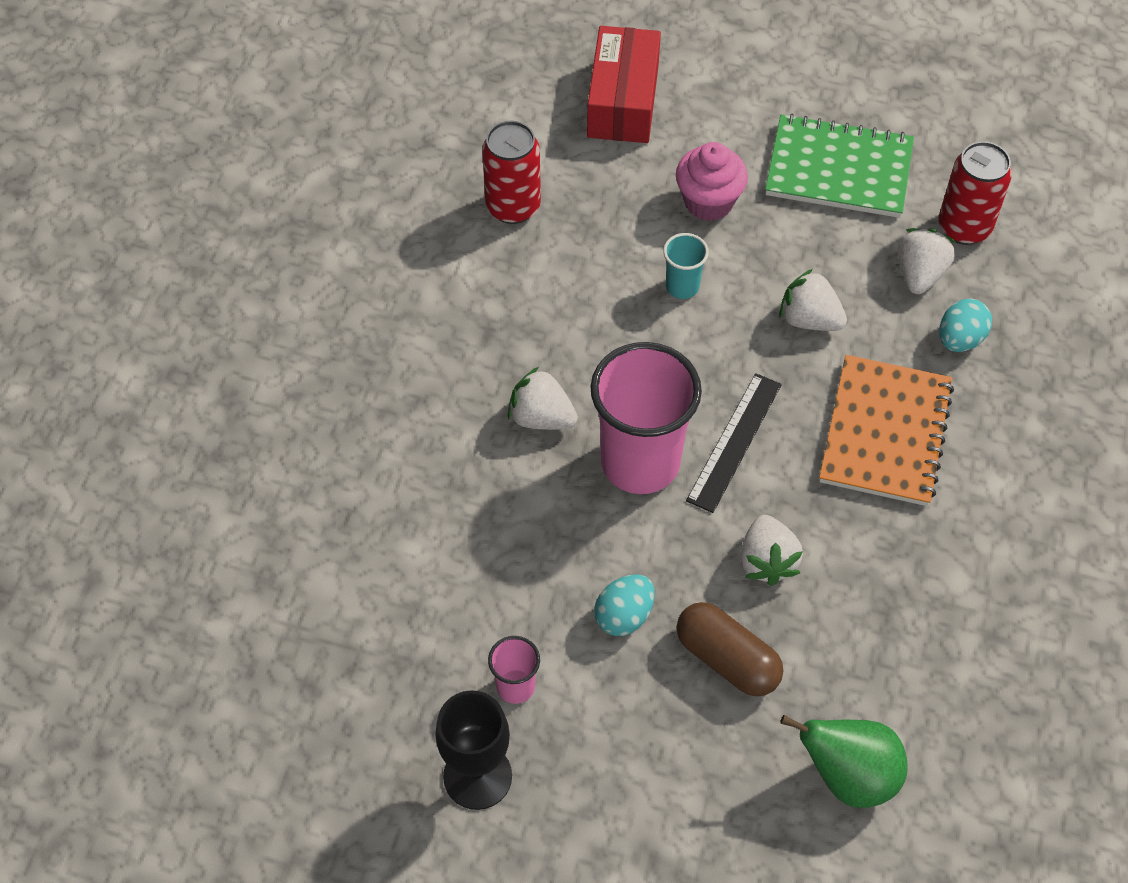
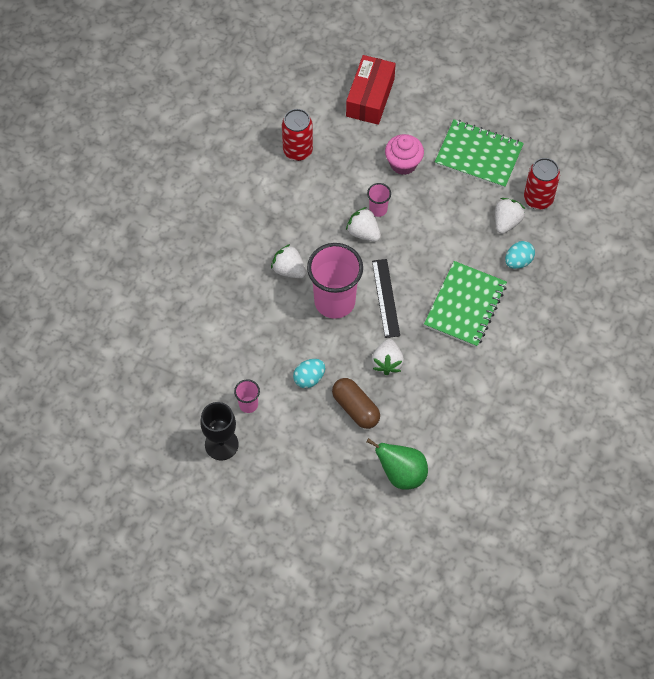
camera: 10 degrees right, 5 degrees up
(682, 286) = (378, 209): turquoise cup -> pink cup
(734, 442) = (385, 298): black ruler -> black ruler turned 45 degrees counterclockwise
(809, 319) = (441, 238): white strawberry -> white strawberry (363, 232)
(885, 433) = (465, 305): orange notebook -> green notebook

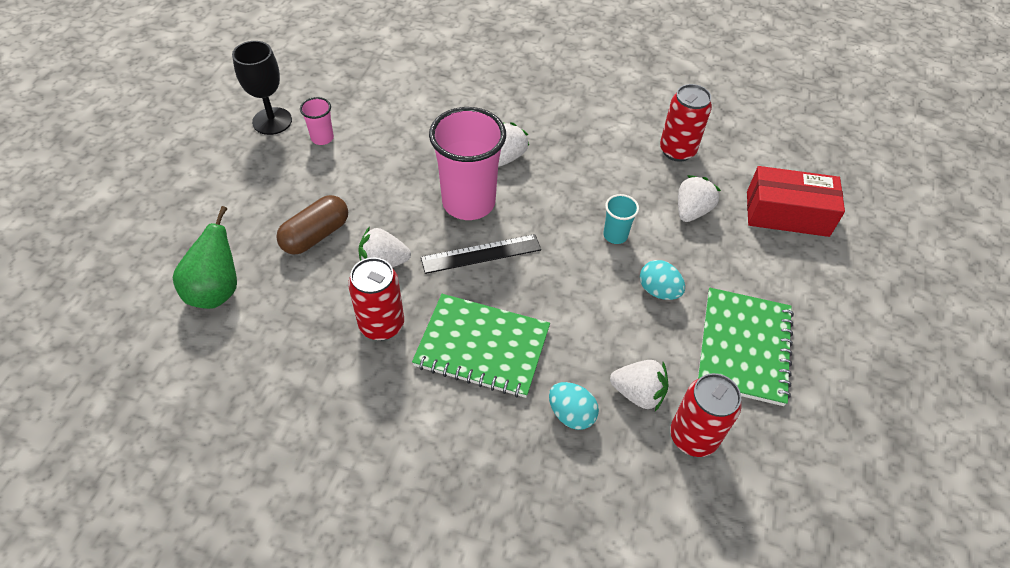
camera: 80 degrees right, 10 degrees down
(309, 378) = (358, 187): turquoise egg -> turquoise egg (658, 291)
(363, 232) = (576, 223): white strawberry -> white strawberry (691, 211)
(378, 209) = (615, 235): pink cup -> turquoise cup
(403, 163) = (696, 257): pink cupcake -> none
(441, 366) = (381, 325): none -> red can

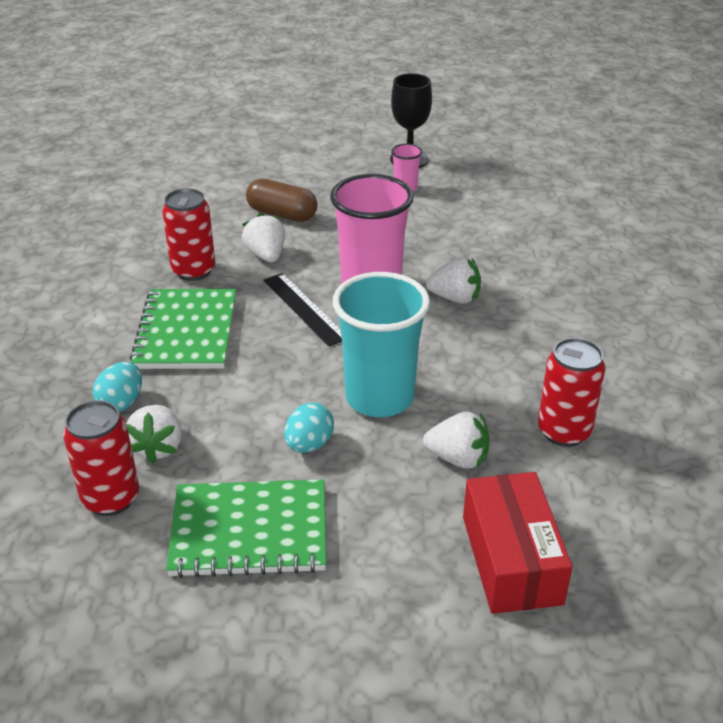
camera: 75 degrees right, 15 degrees down
(217, 291) = (201, 186): green pear -> none
(615, 235) = (379, 397): turquoise cup -> turquoise cup, size x2.21

